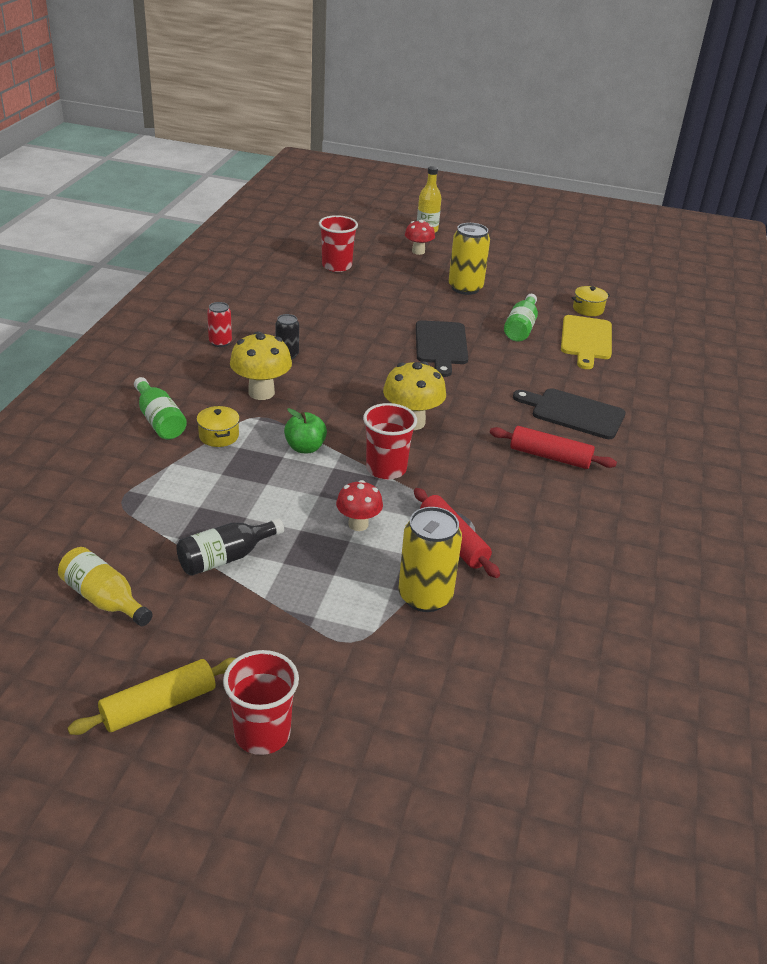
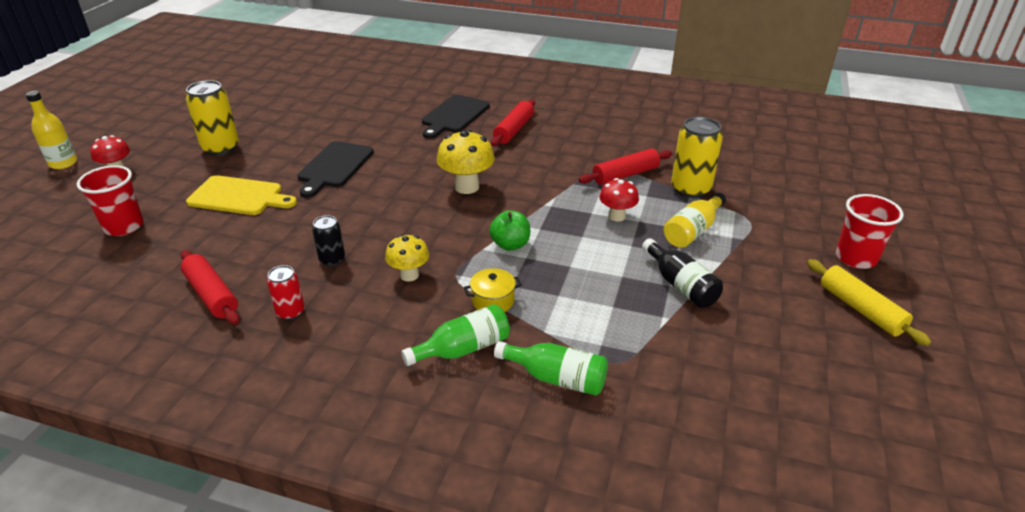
camera: 85 degrees left, 0 degrees up
(104, 599) = (762, 356): yellow bottle -> yellow bottle (692, 231)
(246, 310) = (211, 295): none -> red rolling pin
(261, 392) = (409, 275): yellow mushroom -> yellow mushroom, size x0.65
(386, 469) = (538, 201): red cup -> none
(441, 345) = (334, 167): black cutting board -> black cutting board turned 105 degrees clockwise
(521, 328) = (312, 126): green bottle -> green bottle (556, 378)
(586, 340) = (341, 100): yellow cutting board -> yellow cutting board (239, 196)
(588, 309) = (288, 94): yellow pot -> none

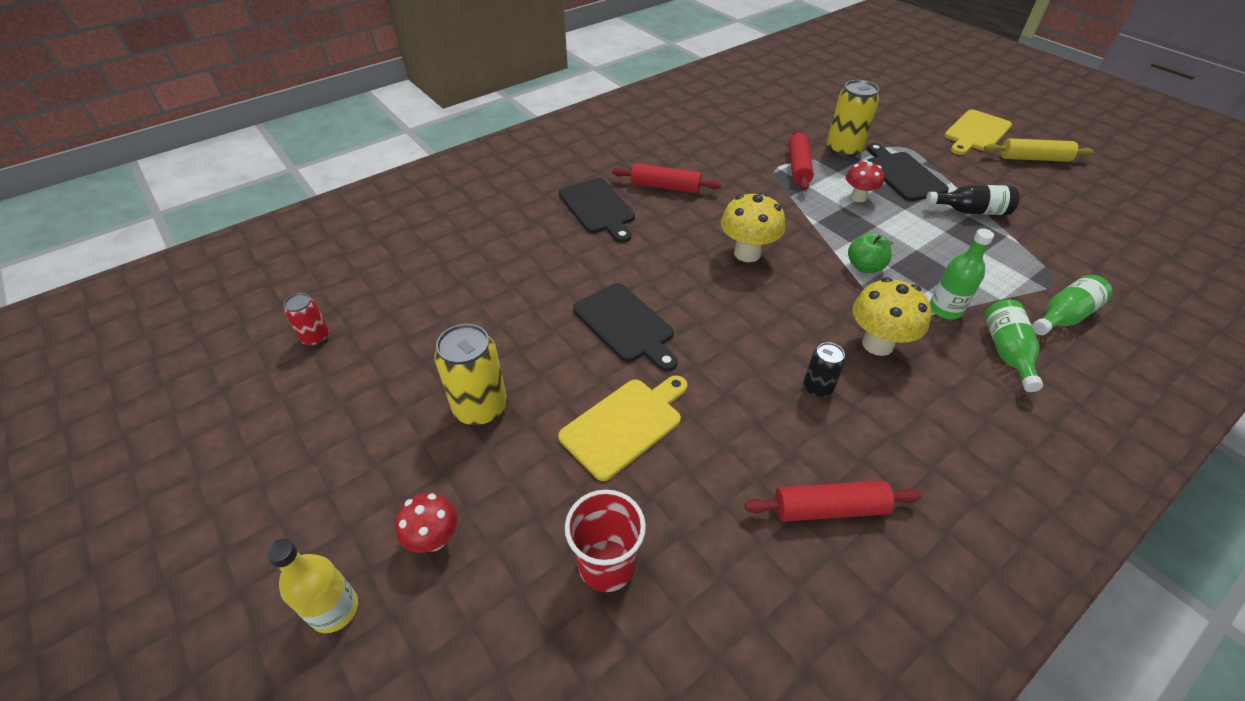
camera: 55 degrees left, 10 degrees up
(290, 312) = (897, 449): red can -> red can (316, 337)
(409, 275) = (877, 344): yellow mushroom -> yellow mushroom, size x1.55
(493, 301) = (945, 309): yellow pot -> green bottle
(514, 130) = (665, 187): red rolling pin -> red rolling pin turned 45 degrees counterclockwise
(692, 231) = (903, 174): yellow bottle -> black cutting board
(856, 258) = (976, 132): red cup -> yellow cutting board

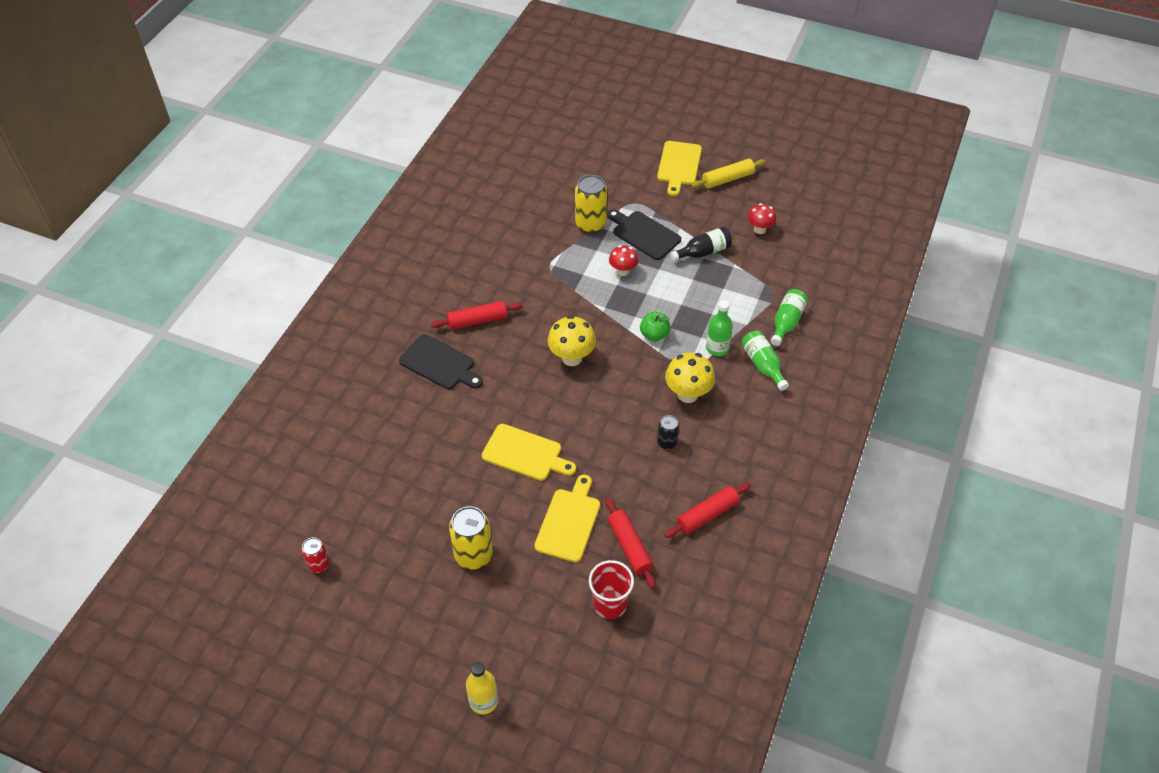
camera: 30 degrees left, 5 degrees up
(434, 539) = (508, 640): red mushroom -> red mushroom (759, 229)
(625, 325) = (525, 454): black cutting board -> yellow cutting board
(798, 167) = (565, 257): red rolling pin -> red rolling pin (629, 546)

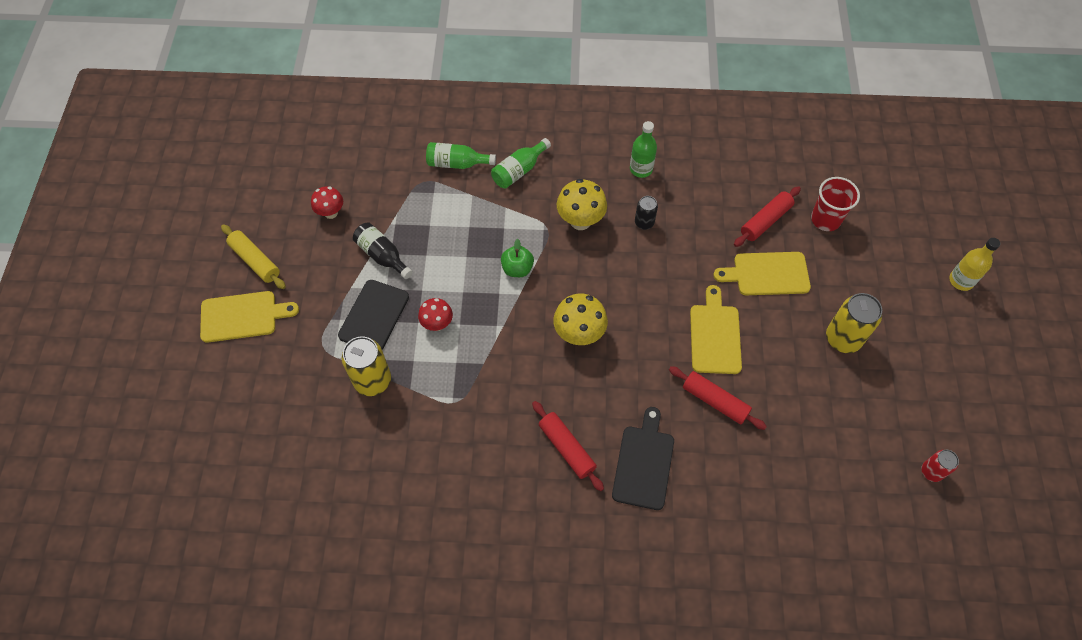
camera: 110 degrees left, 10 degrees up
(707, 515) = (704, 174): red rolling pin -> red rolling pin (715, 401)
(717, 348) = (513, 211): green bottle -> green bottle (641, 169)

